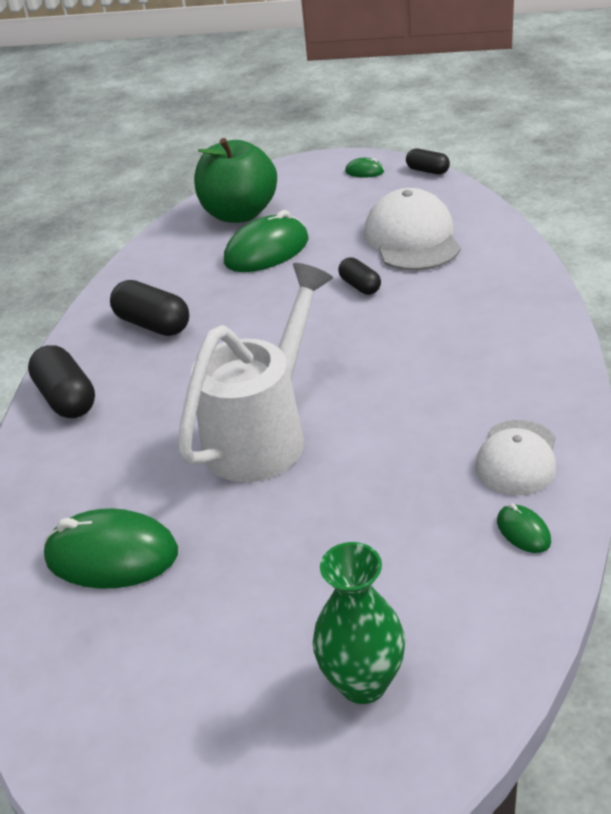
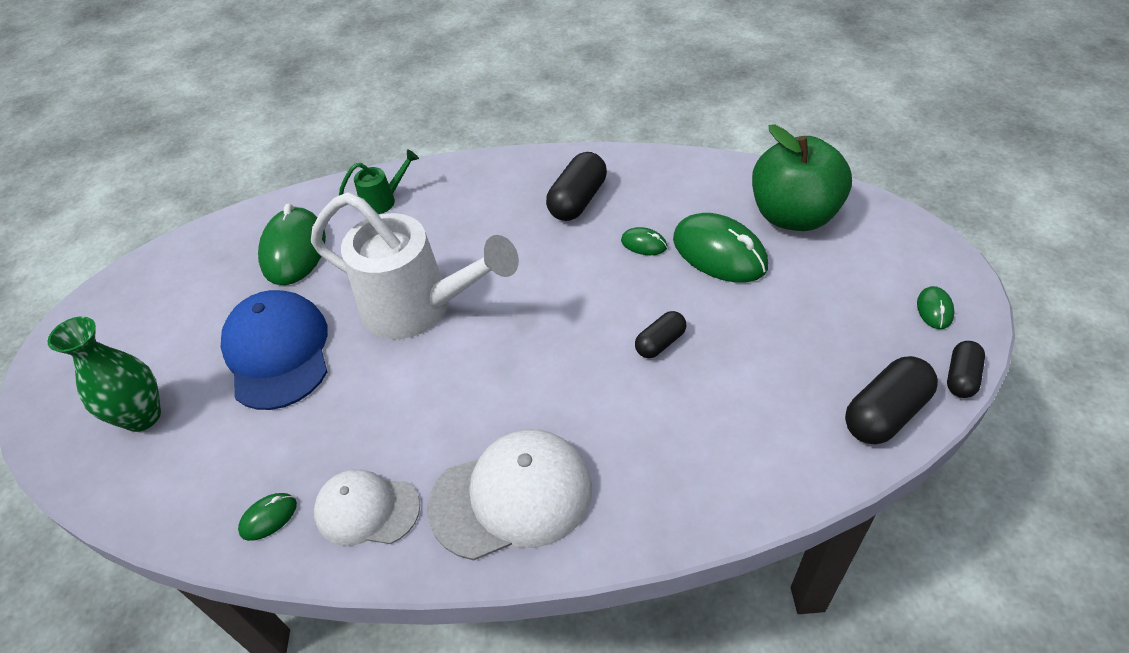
camera: 80 degrees right, 10 degrees up
(63, 472) = (384, 200): none -> green watering can
(66, 398) = (472, 177): black capsule -> black capsule (885, 413)
(236, 288) = (644, 244): none -> green mouse
(291, 551) = (278, 352): none -> blue cap
(412, 238) = (772, 379): white cap -> white cap (511, 496)

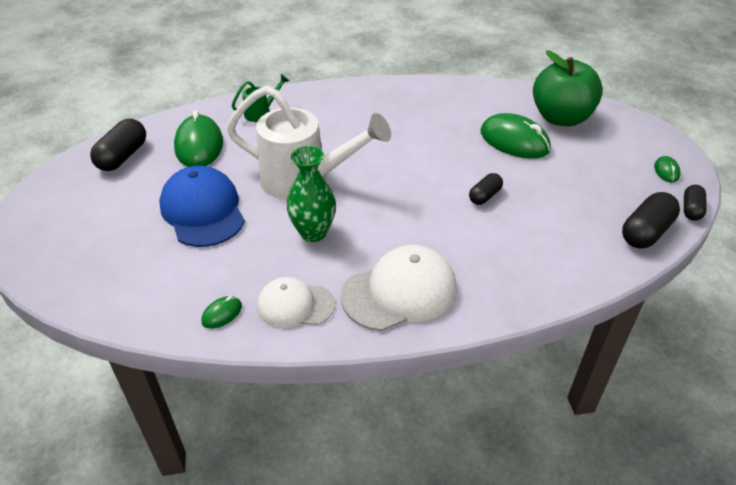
camera: 10 degrees left, 5 degrees down
(142, 416) = (106, 255): green vase -> green vase (313, 232)
(578, 201) = (406, 111): black capsule -> black capsule (123, 156)
(644, 244) = (460, 136): green mouse -> none

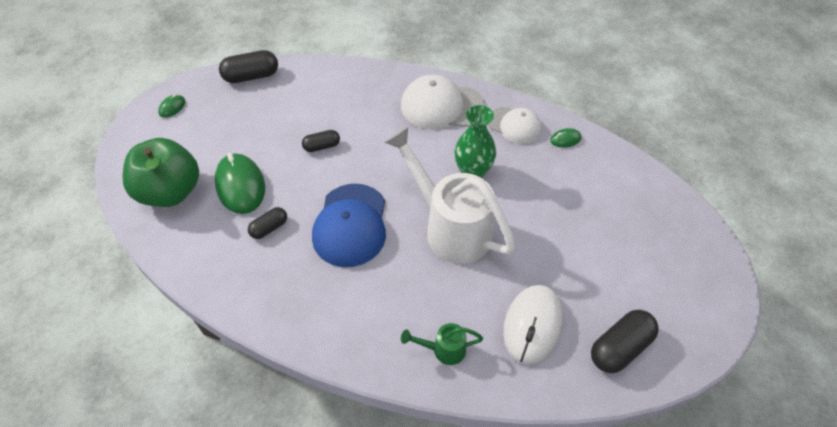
camera: 150 degrees left, 10 degrees up
(199, 145) = (532, 325): green mouse -> white mouse
(203, 210) = (553, 233): blue cap -> blue cap (350, 225)
(691, 210) = (202, 77): black capsule -> black capsule (269, 228)

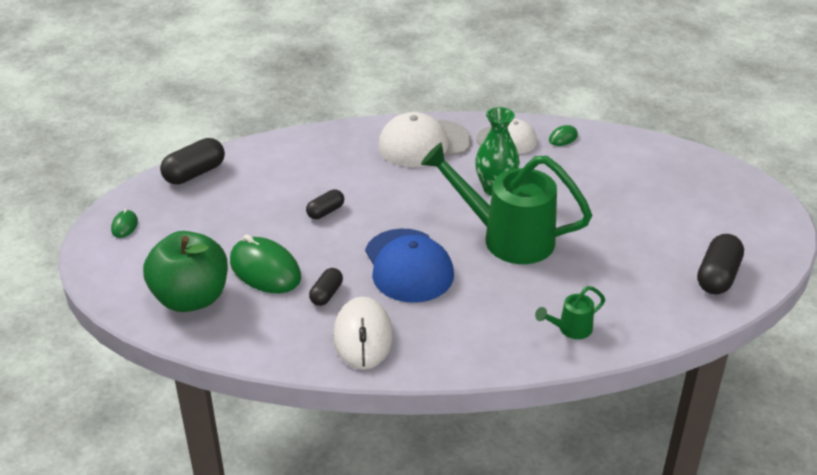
camera: 25 degrees left, 15 degrees down
(450, 227) = (506, 237): white watering can -> green watering can
(532, 325) = (634, 285): white mouse -> white mouse (363, 337)

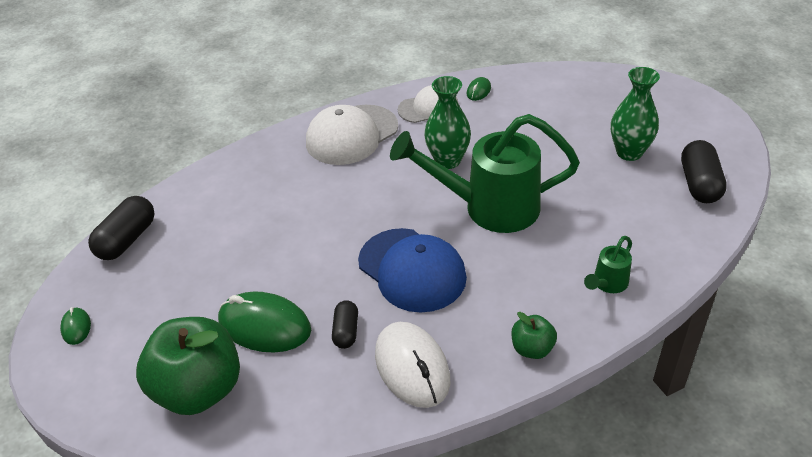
camera: 20 degrees left, 5 degrees up
(325, 212) = (293, 238): black capsule -> none
(470, 356) = (532, 348): none -> green apple
(669, 230) = (629, 152): none -> green vase

